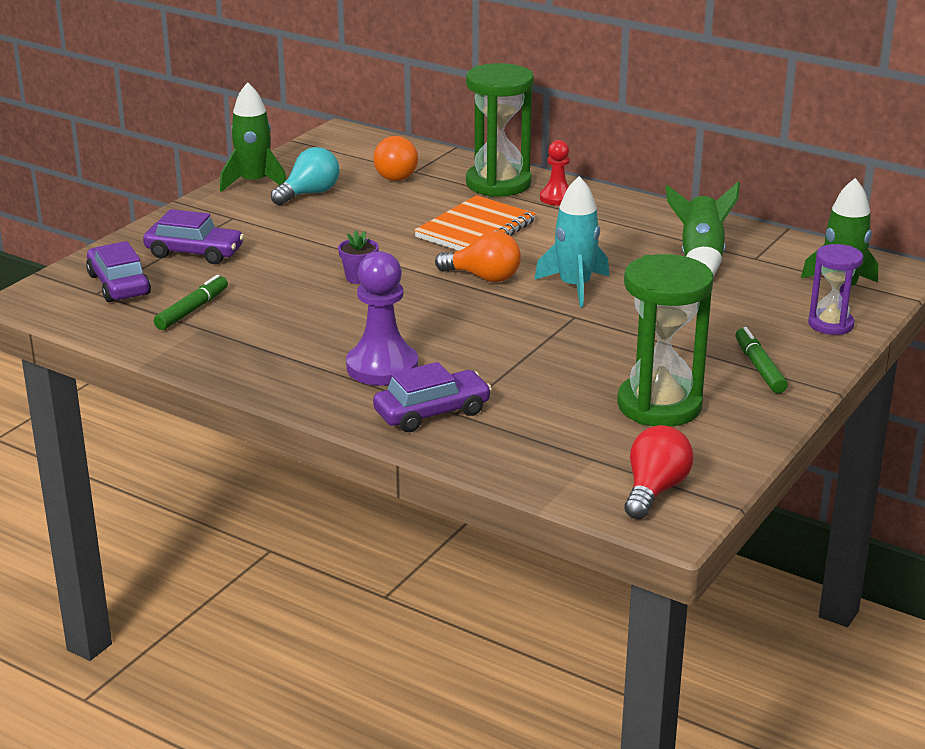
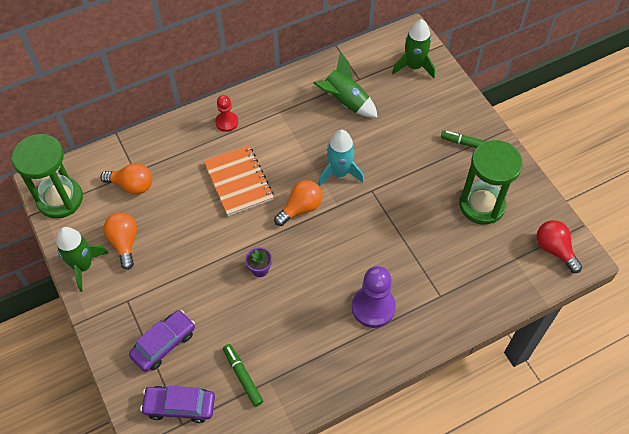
camera: 60 degrees left, 30 degrees up
(309, 194) = (124, 242): turquoise light bulb -> orange light bulb
(432, 412) = (434, 307): purple car -> none
(498, 184) = (186, 139): green hourglass -> green hourglass (60, 199)
(830, 324) = (445, 92): purple hourglass -> none

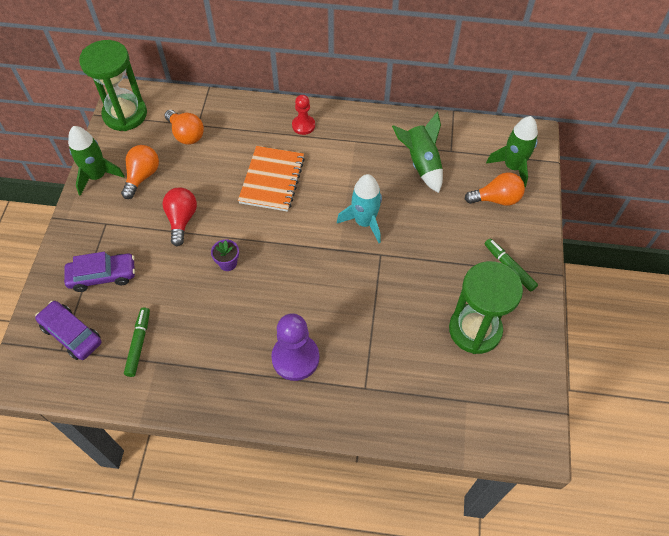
camera: 35 degrees right, 0 degrees up
(301, 208) = (305, 233): orange light bulb -> orange light bulb (496, 199)
(554, 249) = (515, 417): red light bulb -> red light bulb (182, 220)

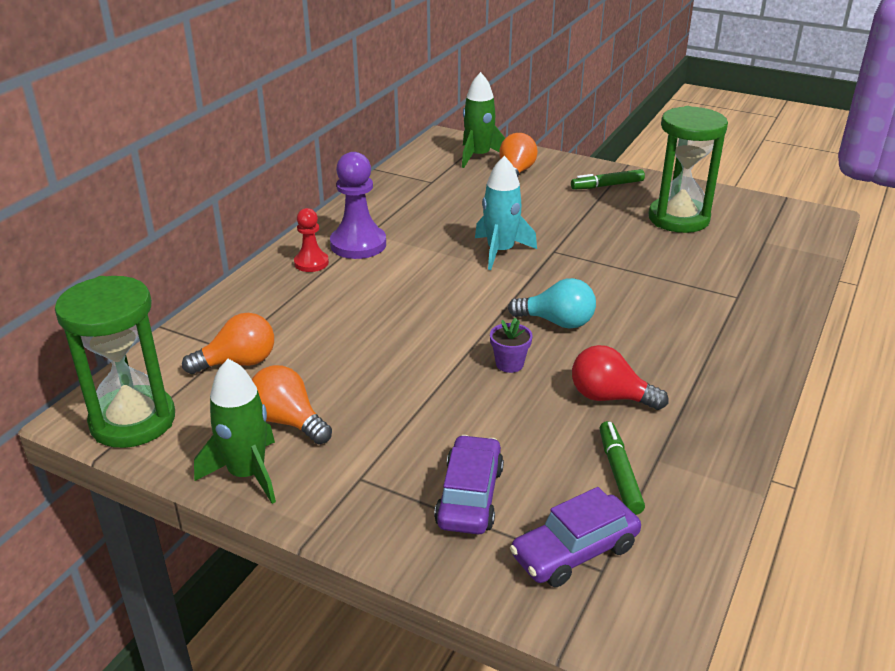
camera: 70 degrees left, 25 degrees down
(138, 344) = (619, 473): green marker -> green marker turned 60 degrees clockwise
(182, 220) = (405, 393): red light bulb -> red light bulb (609, 397)
(272, 180) = (387, 303): orange notebook -> none
(285, 278) = (557, 322): none -> turquoise light bulb
(295, 358) = (683, 336): purple pawn -> purple pawn (358, 244)
(421, 164) = (437, 201): green rocket -> none

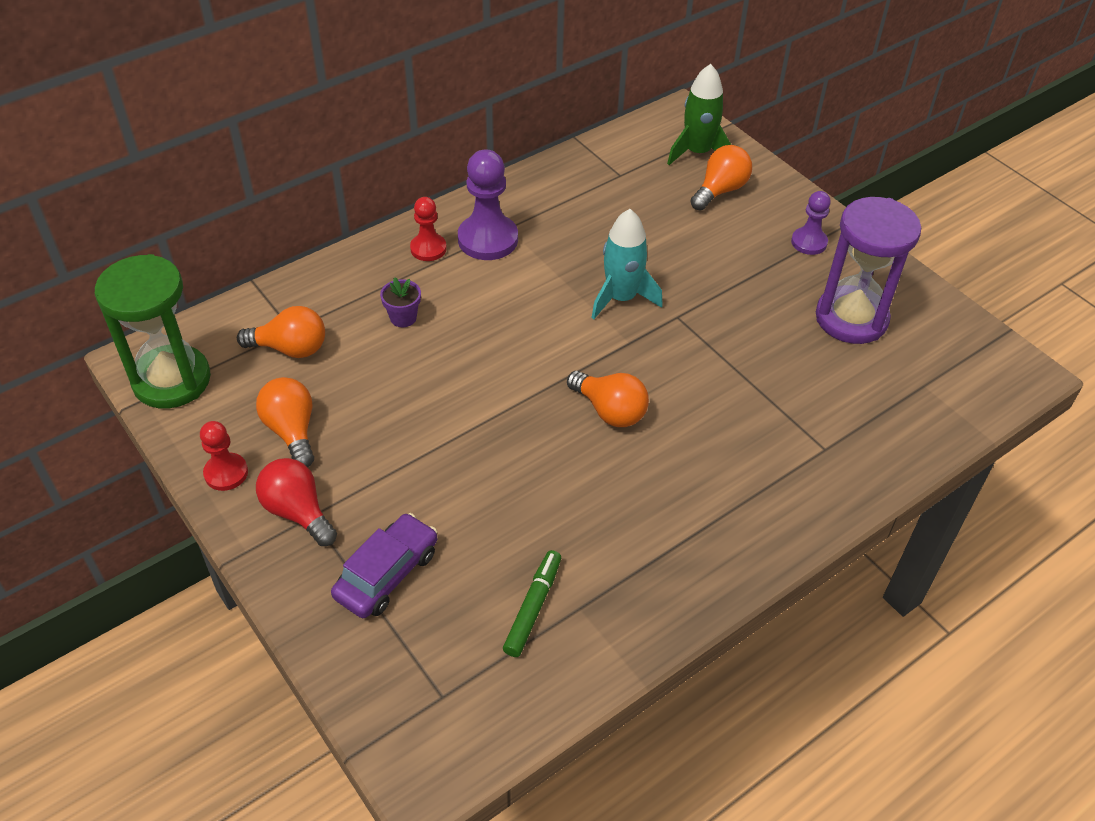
camera: 25 degrees right, 15 degrees up
(247, 474) = (226, 473): green rocket -> red pawn
(509, 364) = (526, 444): purple flower pot -> purple flower pot (403, 317)
(557, 322) = (610, 411): turquoise light bulb -> orange light bulb
(574, 551) = (433, 668): purple car -> none
(607, 185) = (809, 242): green marker -> purple pawn
(609, 397) = (590, 521): red light bulb -> red light bulb (298, 512)
(678, 219) = (851, 318): green hourglass -> purple hourglass

